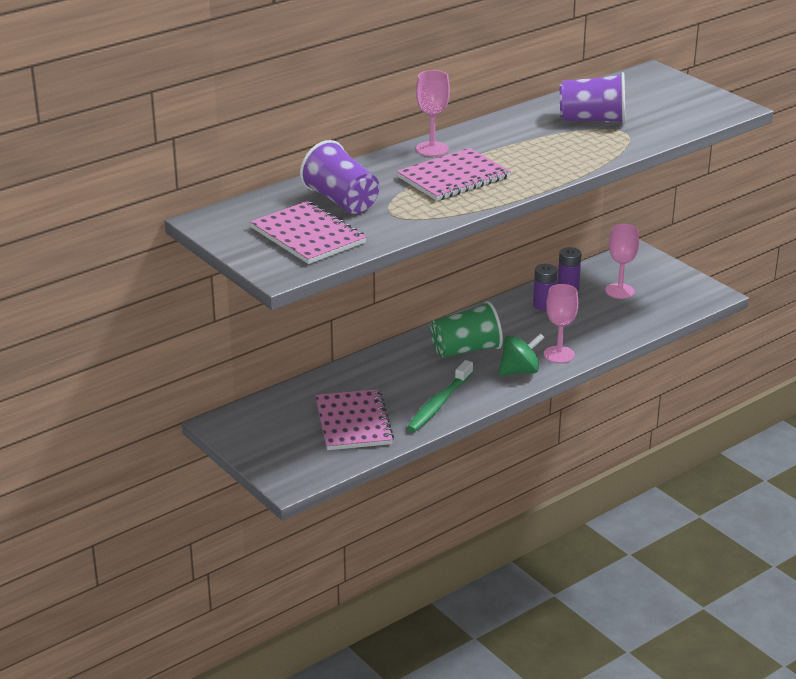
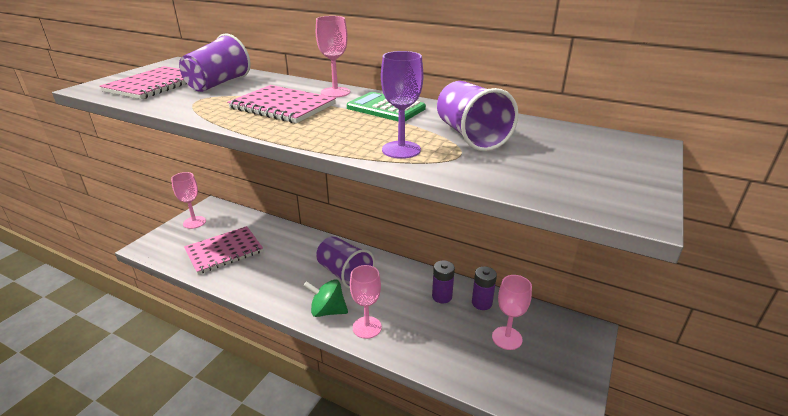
camera: 65 degrees right, 0 degrees up
(257, 440) = (194, 222): none -> pink goblet
(439, 404) = (261, 282): green toothbrush -> none
(466, 350) = (345, 274): green cup -> purple cup
(500, 136) = (386, 108): none -> green calculator
(519, 371) = (327, 311): green spinning top -> green spinning top turned 150 degrees clockwise
(599, 148) = (401, 150): none -> purple goblet

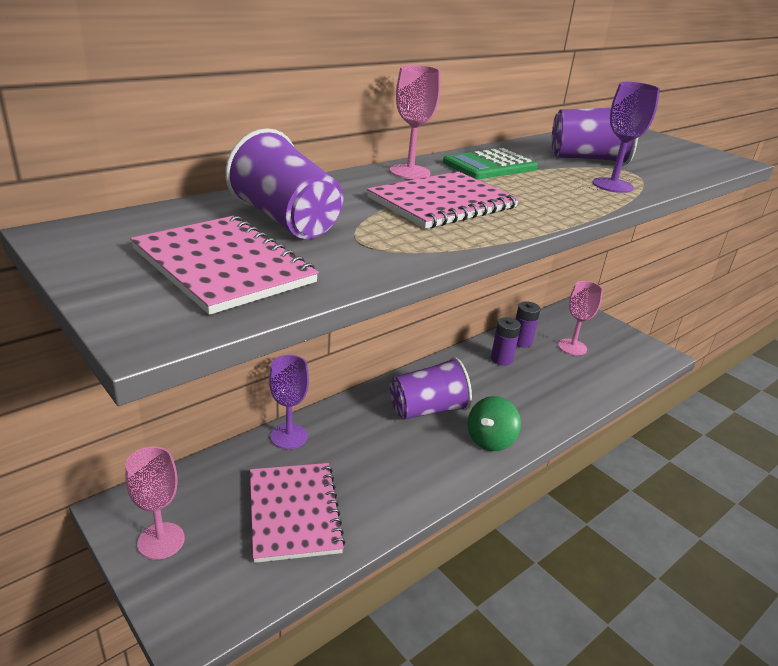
camera: 70 degrees left, 0 degrees up
(285, 231) = (289, 436): none -> purple goblet
(367, 327) = (529, 419): pink goblet -> none

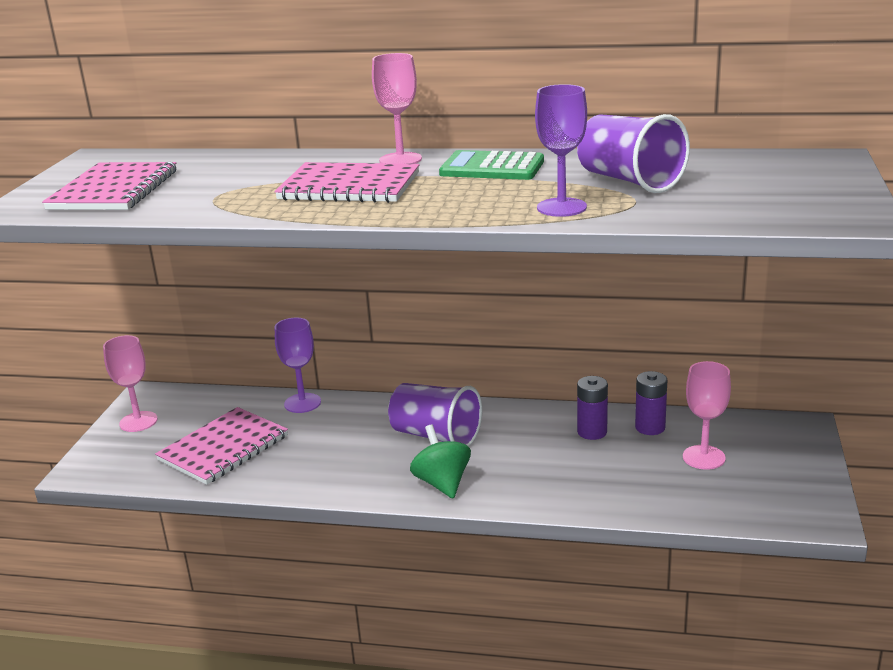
camera: 55 degrees right, 5 degrees down
(286, 221) = (213, 174): purple cup -> none
(490, 440) = (442, 483): green spinning top -> green spinning top turned 75 degrees clockwise

